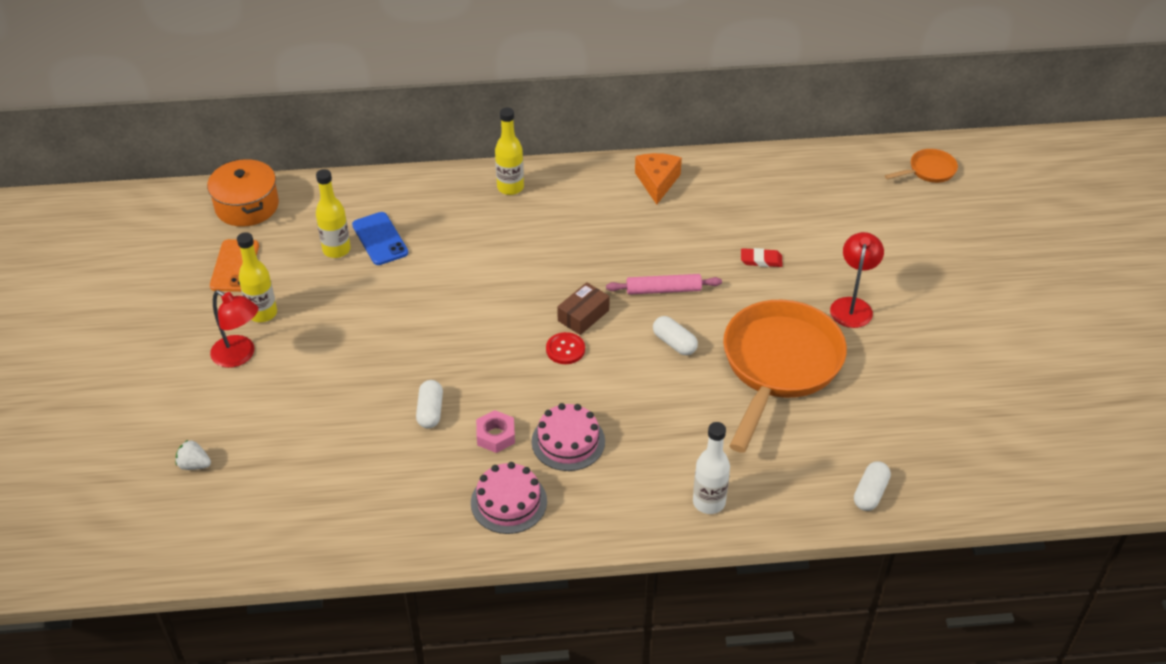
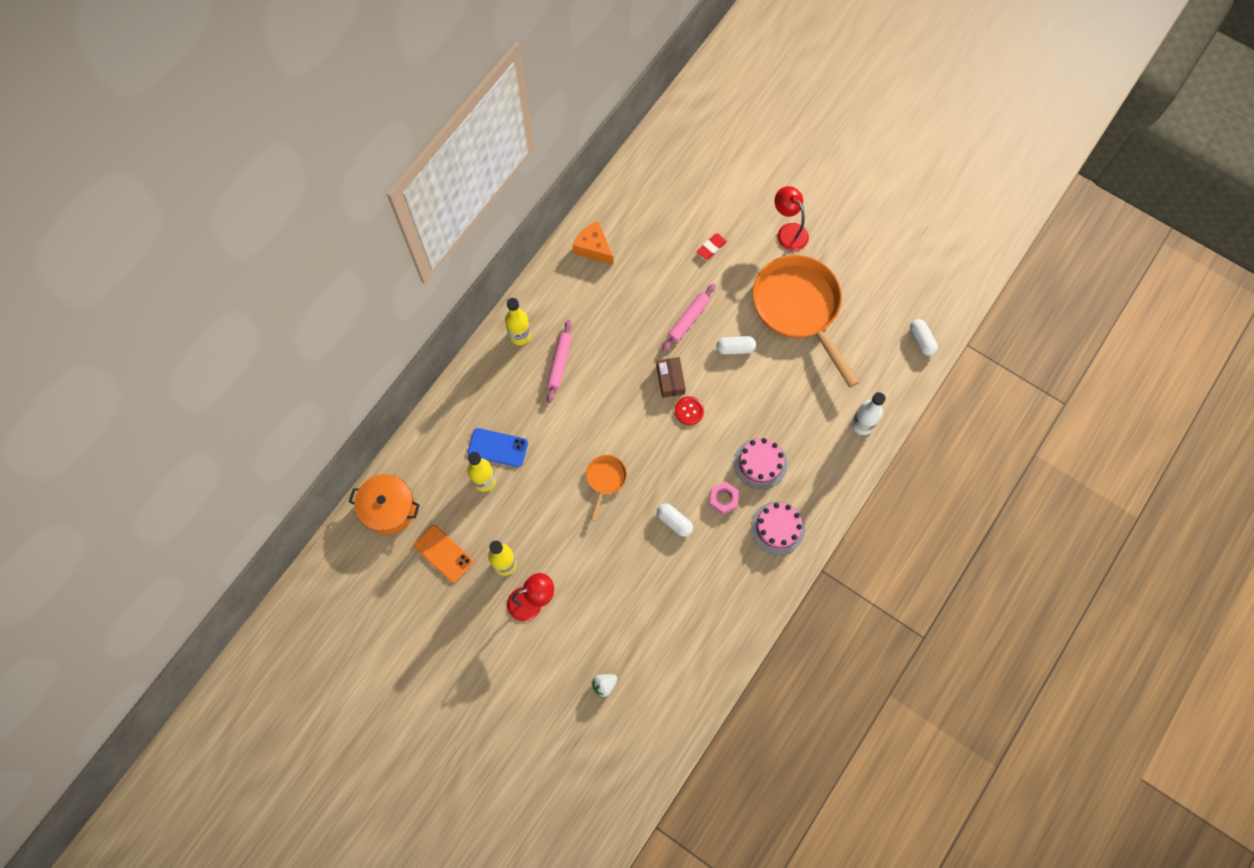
camera: 50 degrees left, 25 degrees up
(512, 229) = (559, 363): none -> pink rolling pin
(928, 171) = (721, 94): orange pan -> orange pan (605, 479)

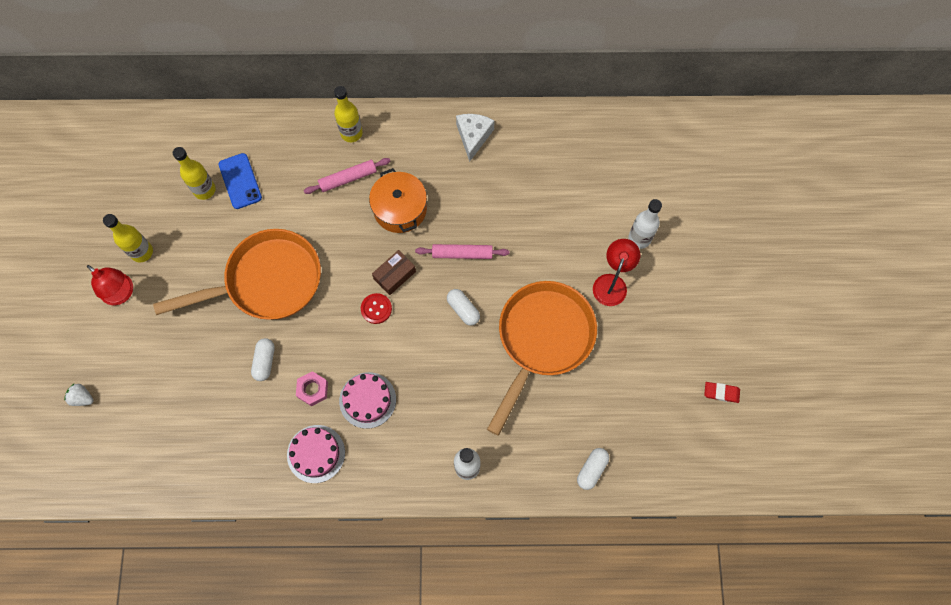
camera: 55 degrees right, 0 degrees up
(388, 509) = (135, 136): orange pot -> orange pot (400, 209)
(443, 553) = (122, 200): orange phone -> none
(593, 248) = (473, 136): orange cheese -> white cheese
(605, 479) = (267, 281): orange pan -> orange pan, size x2.30
(711, 247) = (546, 229): red eraser -> red eraser (721, 393)
(766, 189) = (639, 238): none -> white bottle

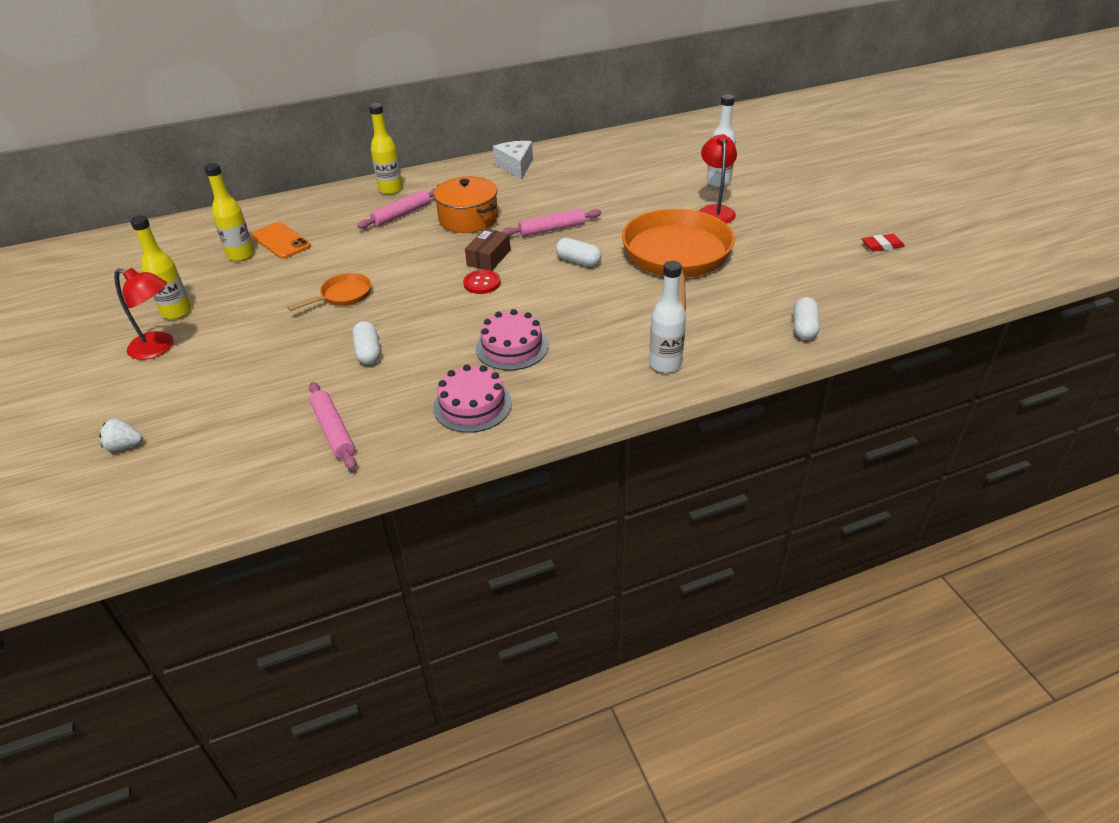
camera: 20 degrees left, 30 degrees down
(217, 440) = (333, 431): none -> pink rolling pin
(240, 181) = (281, 241): blue phone -> orange phone
(267, 281) = (343, 296): orange pan -> orange pan, size x0.43
(312, 389) = (440, 357): pink nut -> none

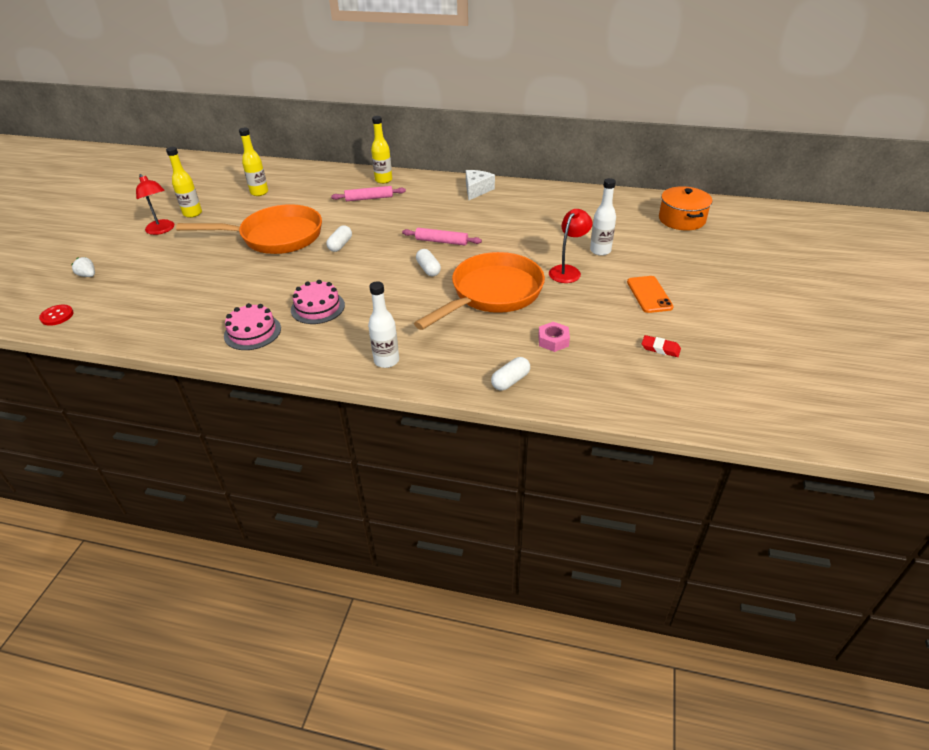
camera: 35 degrees right, 0 degrees up
(281, 241) = (288, 191): orange phone -> orange phone (649, 294)
(333, 431) = (174, 312): pink rolling pin -> none
(343, 296) = (275, 237): orange pan -> orange pan, size x2.30
(368, 352) = (245, 276): white capsule -> white capsule (340, 245)
(468, 219) = (401, 215): orange pot -> orange pot (681, 219)
(482, 283) = (354, 260): red button -> red button (57, 316)
(489, 258) = (379, 245): brown box -> none
(790, 277) = (553, 340): none -> pink nut

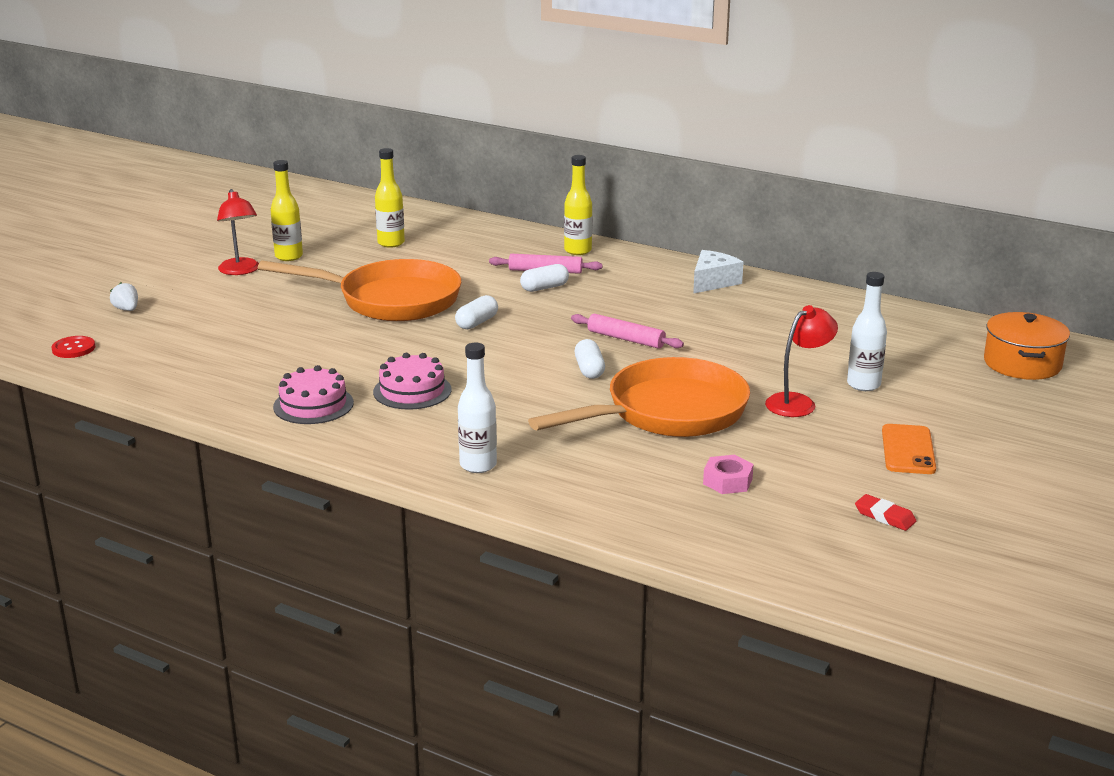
camera: 15 degrees right, 15 degrees down
(510, 381) = (640, 516): white capsule -> white capsule (544, 288)

